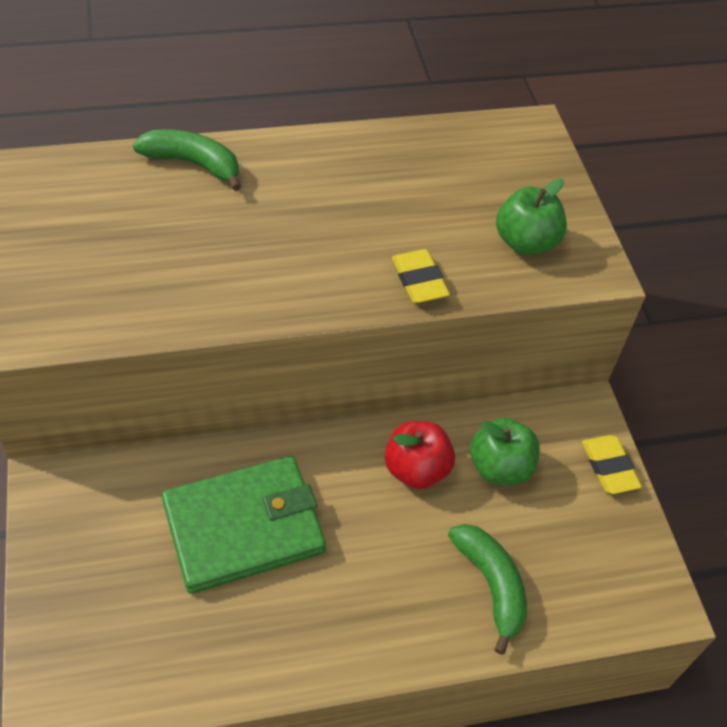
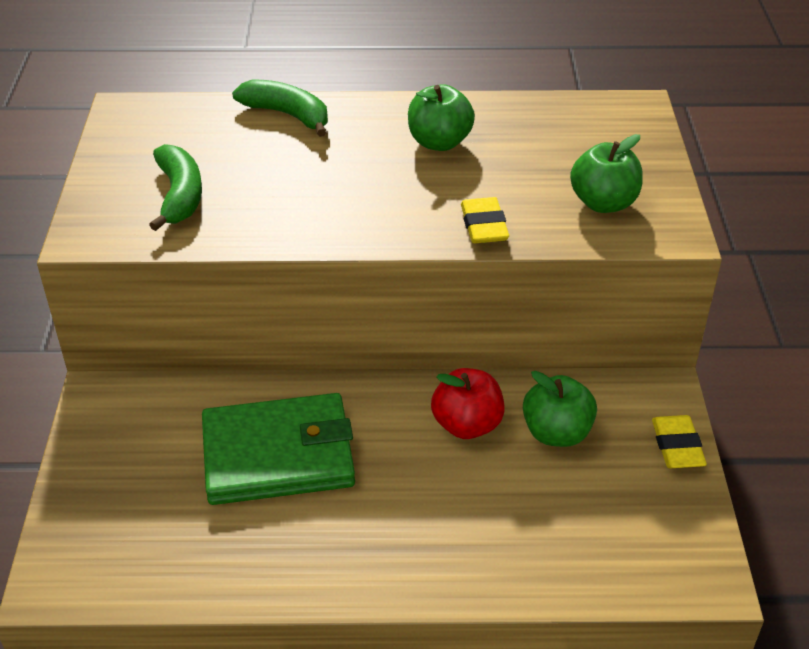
camera: 15 degrees right, 10 degrees down
(353, 185) = (439, 142): none -> green apple
(491, 585) = (521, 538): green banana -> green banana (179, 195)

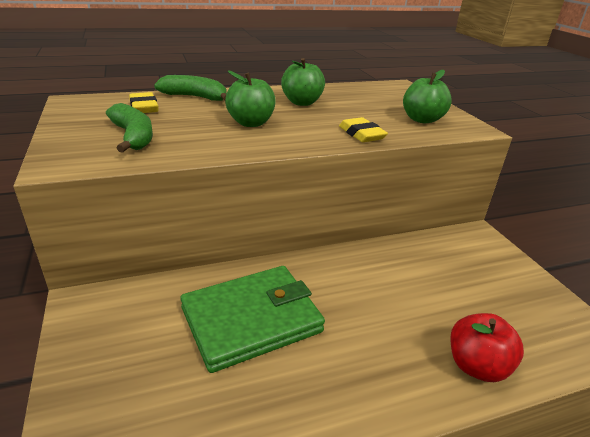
camera: 20 degrees left, 10 degrees down
(467, 425) = (377, 273): red apple -> red apple (476, 366)
(556, 433) = (436, 268): green apple -> green apple (251, 123)
(677, 446) = (512, 263): yellow eraser -> yellow eraser (144, 107)

